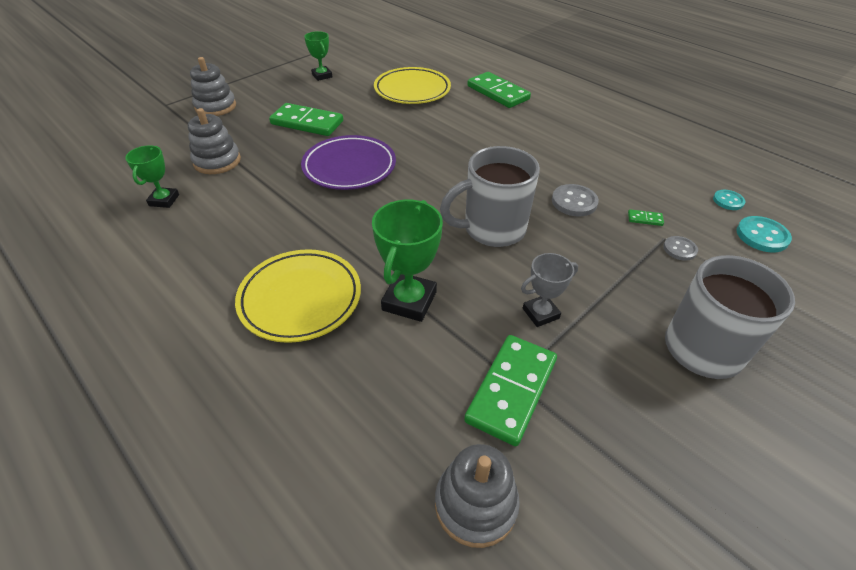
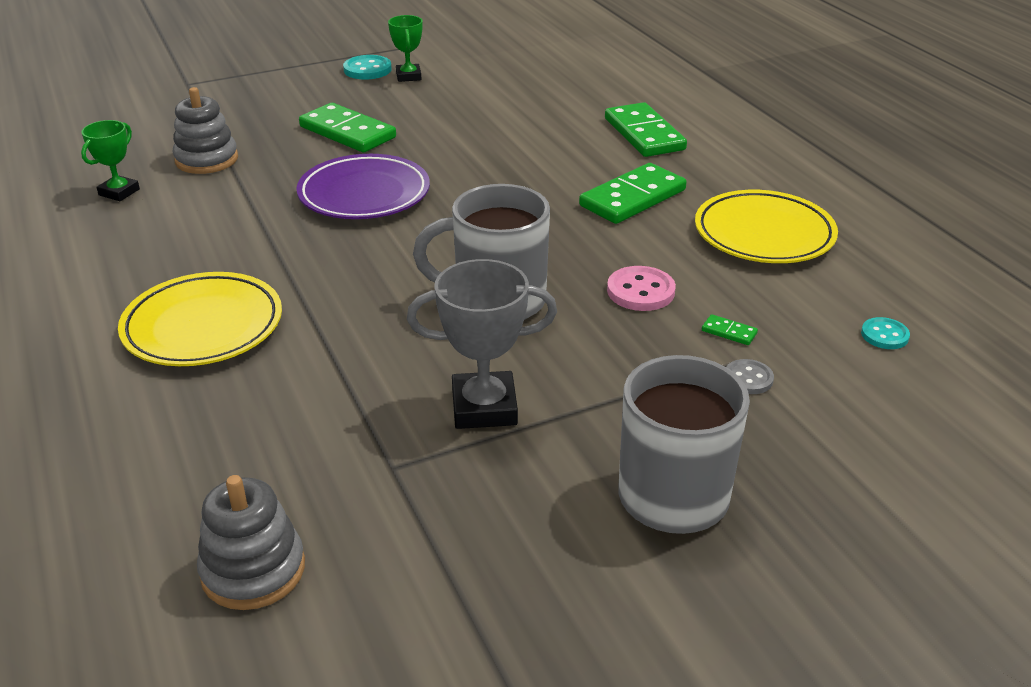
camera: 20 degrees right, 10 degrees down
(215, 107) = (246, 95): grey stacking toy -> none
(409, 301) = (328, 357): green trophy -> none
(412, 90) = (520, 113): yellow plate -> yellow plate (764, 234)
(511, 390) = (381, 476): green domino -> green domino (632, 198)
(540, 313) = (484, 407): grey trophy -> grey trophy, size x1.61
(574, 202) = (640, 291): grey button -> pink button
(762, 236) = (897, 389): turquoise button -> turquoise button (367, 69)

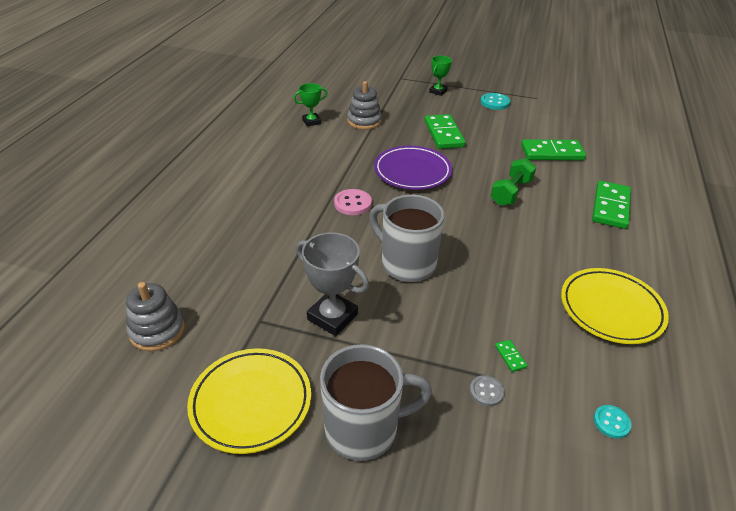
camera: 40 degrees right, 5 degrees up
(203, 327) = (269, 204): yellow plate -> yellow plate (251, 402)
(408, 76) = (512, 115): green trophy -> green trophy (438, 91)
(519, 165) = (511, 192): none -> green dumbbell
(632, 198) = (553, 243): green domino -> green domino (552, 153)
(640, 291) = (489, 301): pink button -> pink button (352, 203)

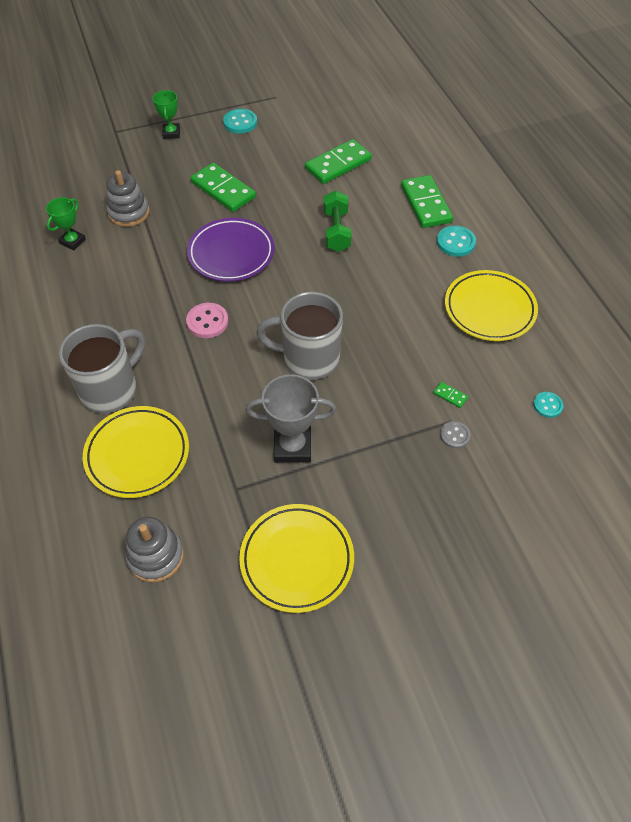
camera: 35 degrees left, 15 degrees up
(218, 258) = (137, 454): none -> yellow plate
(364, 428) = (396, 521): grey mug -> grey mug (111, 389)
(617, 245) = (455, 242): none -> turquoise button

